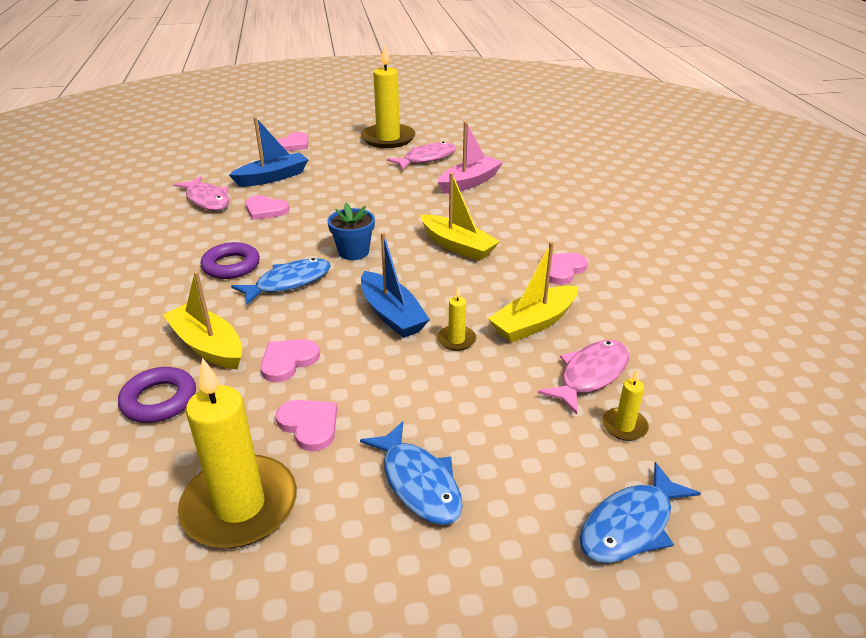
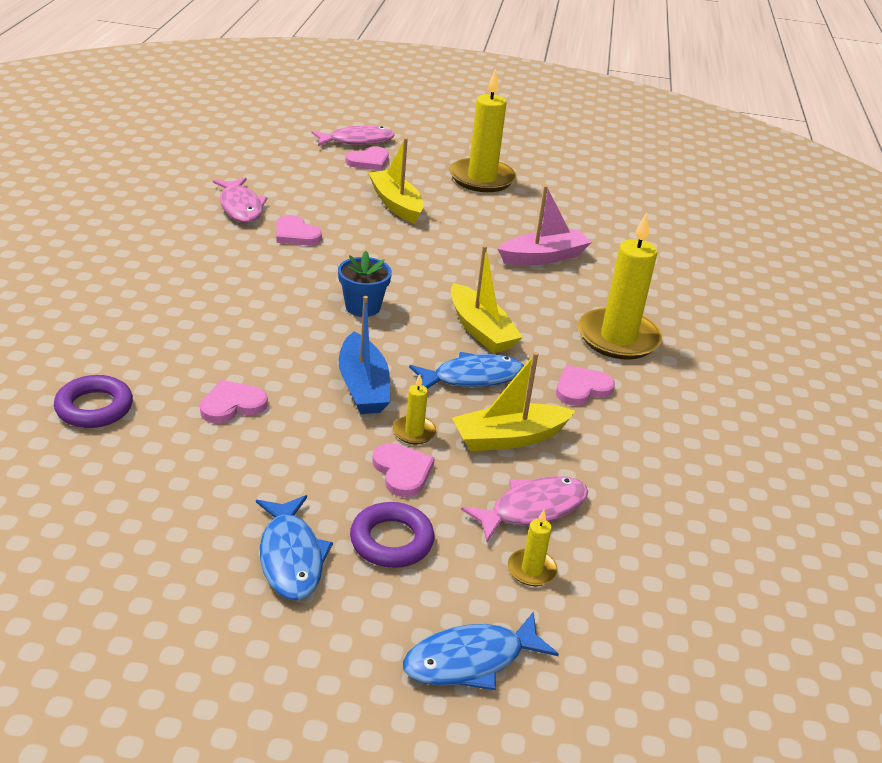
camera: 15 degrees right, 0 degrees up
(208, 346) = (164, 367): yellow boat -> yellow boat (396, 204)
(231, 266) = (228, 289): purple ring -> purple ring (391, 541)
(240, 505) = (119, 525): yellow candle -> yellow candle (618, 338)
(273, 177) = (324, 197): blue boat -> none
(288, 283) = (276, 323): blue fish -> blue fish (472, 377)
(309, 425) = (219, 473): pink heart -> pink heart (402, 472)
(426, 159) = (511, 215): pink fish -> pink fish (357, 141)

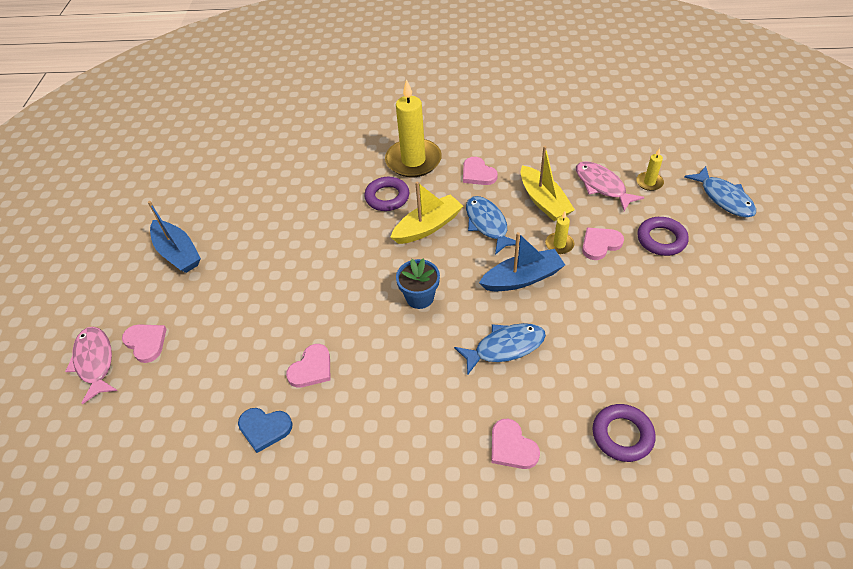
camera: 90 degrees left, 15 degrees up
(232, 405) = (577, 347): pink heart -> pink heart (512, 447)
(240, 207) = (264, 428): pink fish -> blue heart
(291, 557) = (700, 280): blue fish -> blue fish (505, 347)
(396, 204) = (238, 305): yellow boat -> none
(482, 179) = (178, 253): yellow candle -> blue boat
(543, 257) = (313, 203): pink boat -> none
(544, 308) = (387, 197): none -> purple ring

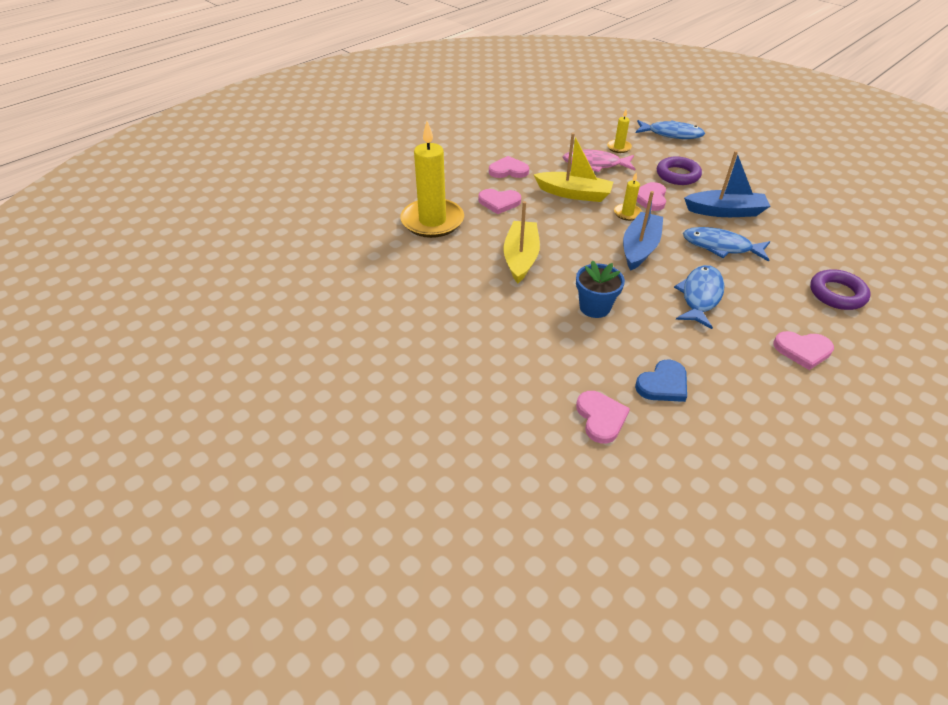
camera: 50 degrees left, 5 degrees down
(95, 362) = (383, 600): pink fish -> none
(146, 342) = (412, 532): pink heart -> pink heart (508, 170)
(178, 253) = (314, 432): blue boat -> blue boat (725, 211)
(264, 428) = (641, 493): blue heart -> blue heart (663, 384)
(387, 197) = (453, 258): purple ring -> none
(487, 224) = (561, 230): blue fish -> blue fish (721, 246)

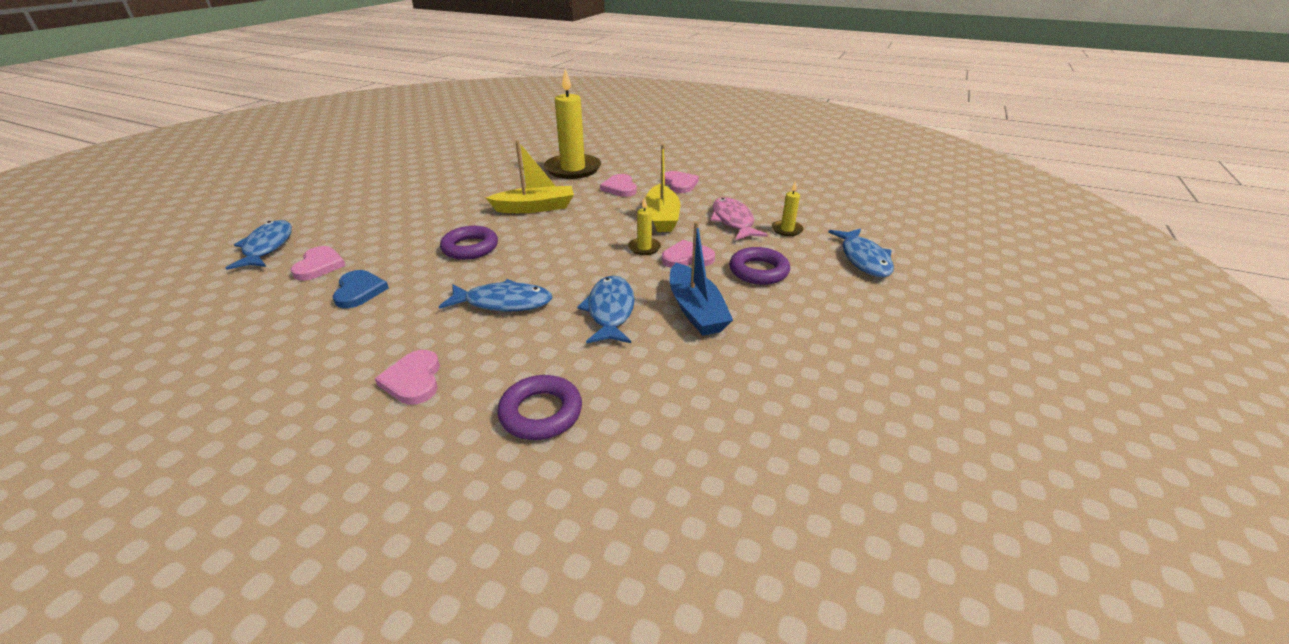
camera: 70 degrees right, 10 degrees down
(537, 470) = (267, 247): none -> blue fish
(594, 307) = (470, 248): blue flower pot -> purple ring
(601, 418) = (319, 266): pink heart -> pink heart turned 60 degrees counterclockwise
(640, 248) = (580, 261): blue boat -> none
(663, 384) = (359, 291): blue heart -> blue heart turned 135 degrees counterclockwise

